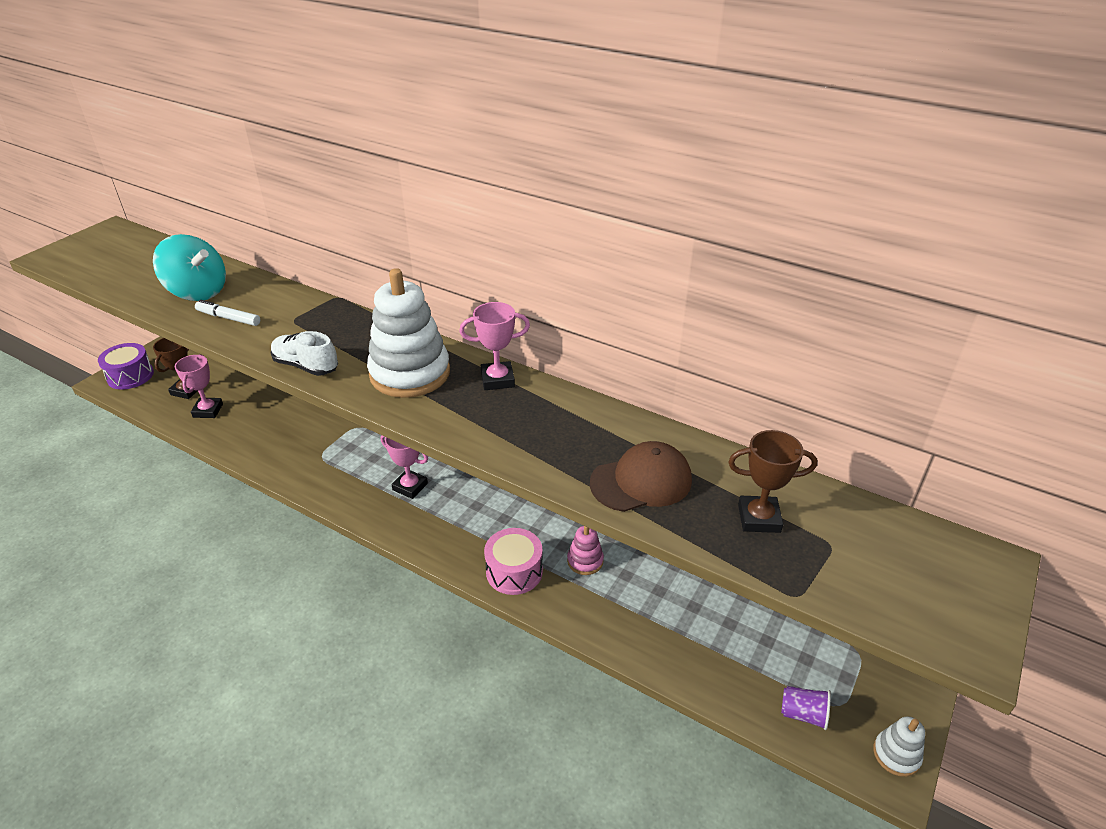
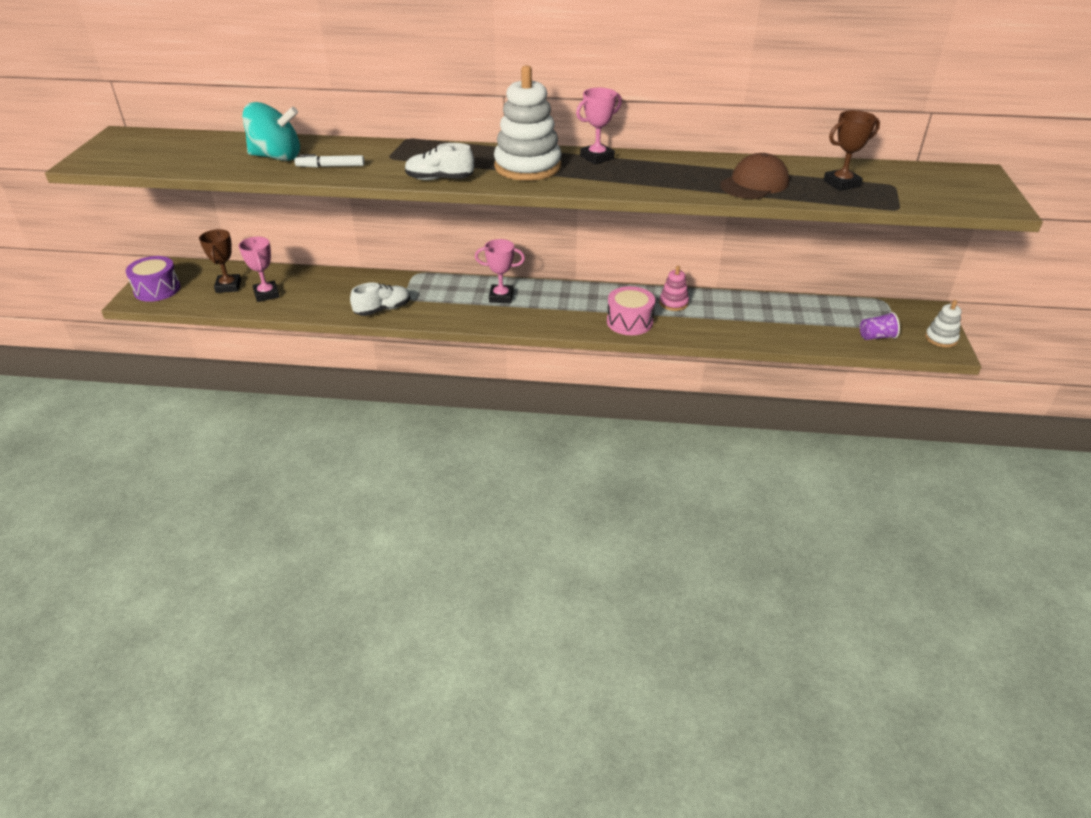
camera: 25 degrees left, 0 degrees up
(288, 465) = (383, 309): none -> white shoe

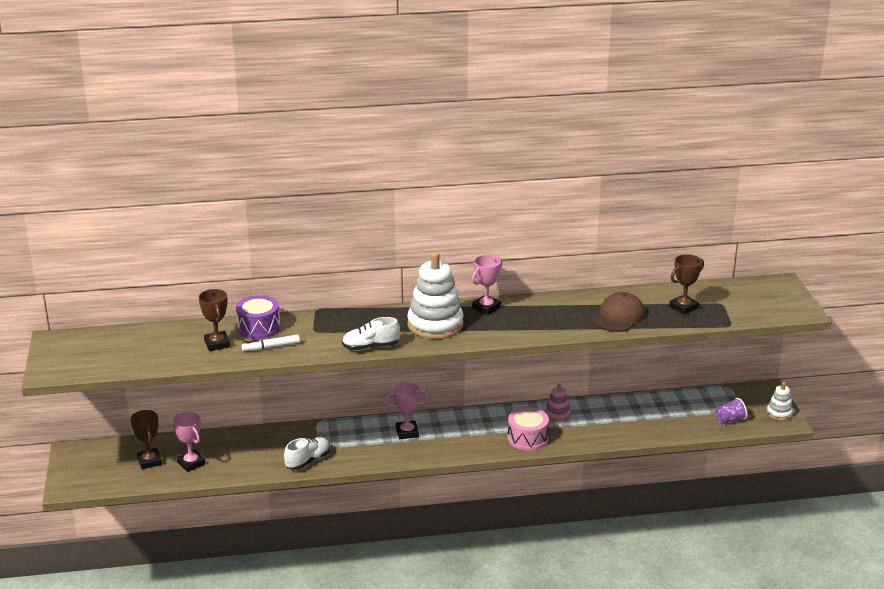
camera: 15 degrees left, 10 degrees down
(157, 289) = (82, 475): purple drum -> purple drum (259, 327)
(276, 157) = (217, 344): turquoise spinning top -> brown trophy

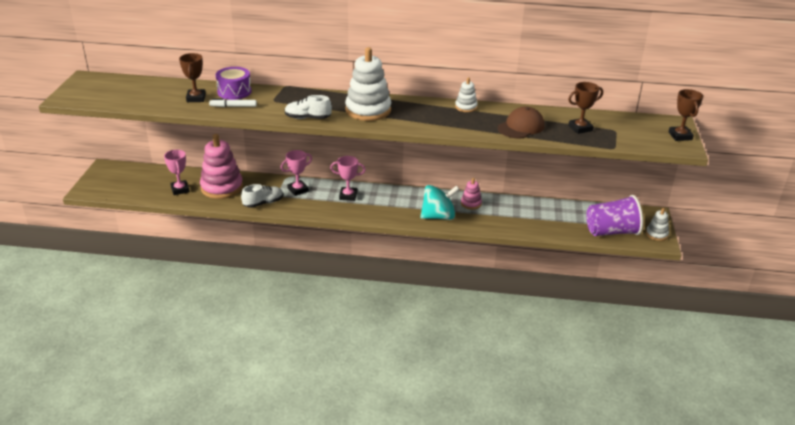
camera: 15 degrees right, 5 degrees up
(149, 461) = (152, 183): brown trophy -> brown trophy (680, 136)
(243, 450) = (222, 187): none -> pink stacking toy
(486, 307) = (416, 104): pink trophy -> pink trophy (298, 190)
(527, 438) = (438, 216): pink drum -> turquoise spinning top
(545, 302) = (466, 107): none -> white stacking toy
(729, 420) = (611, 232): purple cup -> purple cup, size x2.12

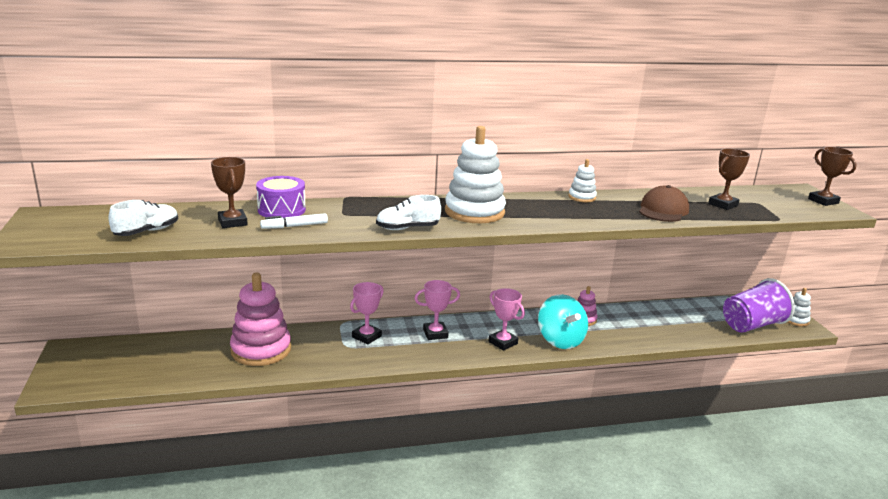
camera: 20 degrees left, 10 degrees down
(180, 189) = (201, 362): pink trophy -> pink trophy (503, 342)
(263, 203) = (331, 360): white shoe -> white shoe (147, 231)
(438, 216) = (560, 340): turquoise spinning top -> turquoise spinning top turned 105 degrees clockwise

